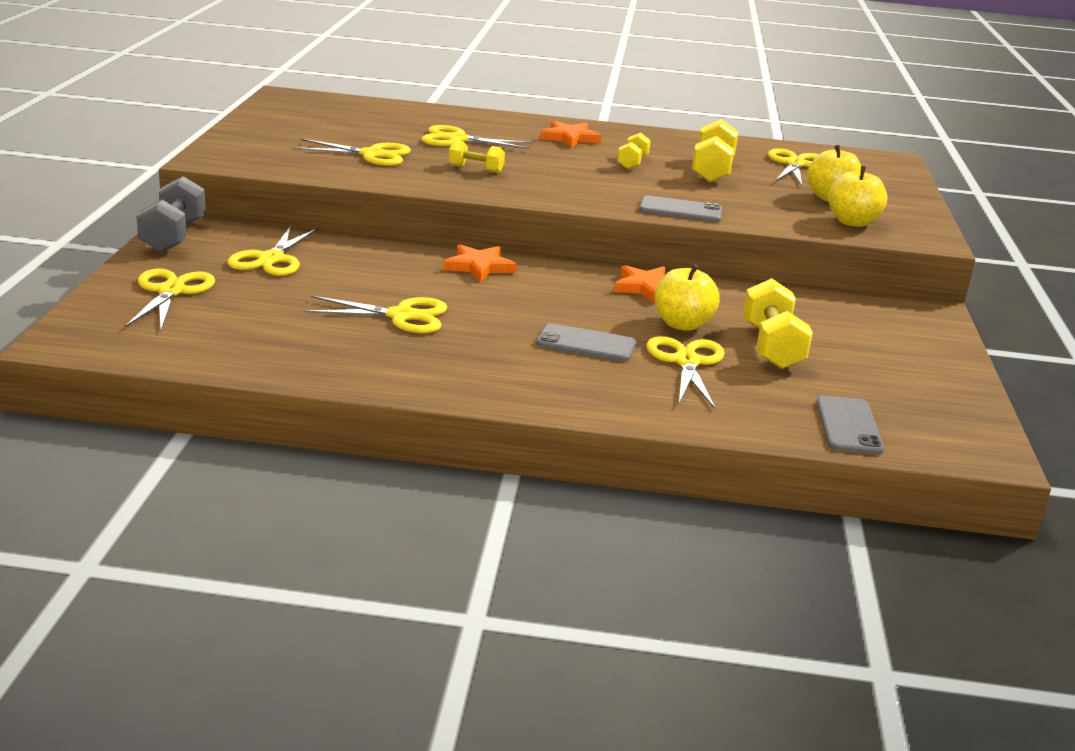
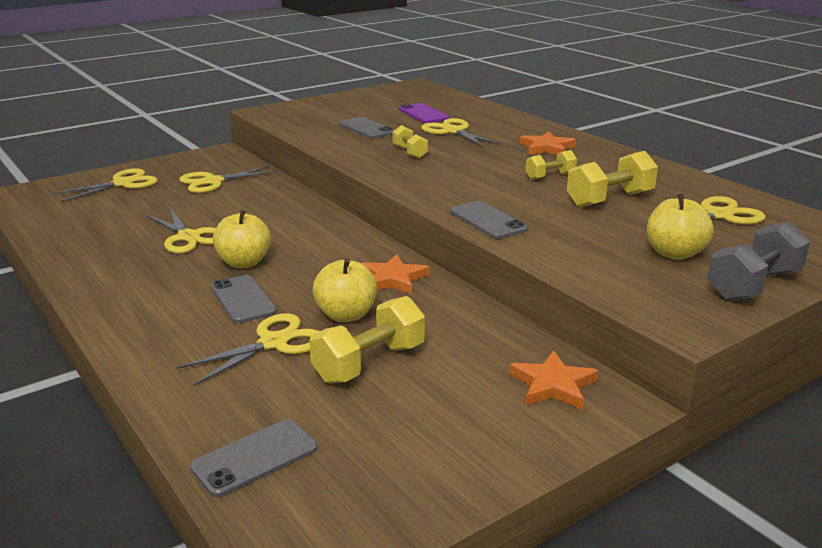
camera: 50 degrees right, 0 degrees up
(173, 236) = (201, 155): grey dumbbell -> grey dumbbell (753, 285)
(372, 155) = (366, 128): yellow scissors -> grey phone
(383, 127) = (423, 114): none -> purple phone
(479, 267) = (315, 224): orange star -> orange star (553, 385)
(852, 222) = (636, 280): yellow apple -> yellow apple (244, 263)

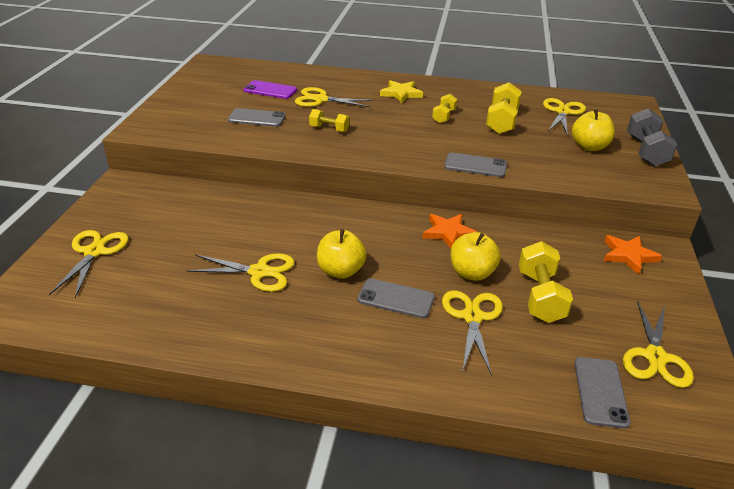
camera: 45 degrees left, 10 degrees up
(213, 182) = (175, 214): yellow scissors -> yellow scissors (655, 357)
(547, 148) = (401, 94): orange star -> yellow star

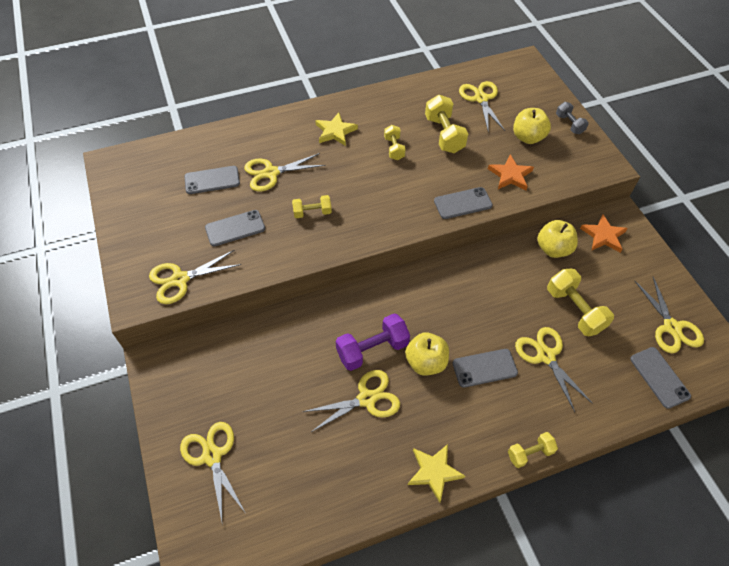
camera: 30 degrees left, 20 degrees up
(183, 130) = (180, 279): none -> yellow scissors
(265, 349) = (434, 472): none -> yellow star
(270, 90) = (212, 180): purple phone -> grey phone
(300, 243) = (372, 349): none -> purple dumbbell
(379, 382) = (529, 453): none -> yellow dumbbell
(448, 233) = (472, 277): orange star -> orange star (510, 175)
(472, 273) = (516, 311): yellow apple -> yellow apple (553, 249)
(646, 151) = (569, 124): grey dumbbell -> grey dumbbell, size x0.59

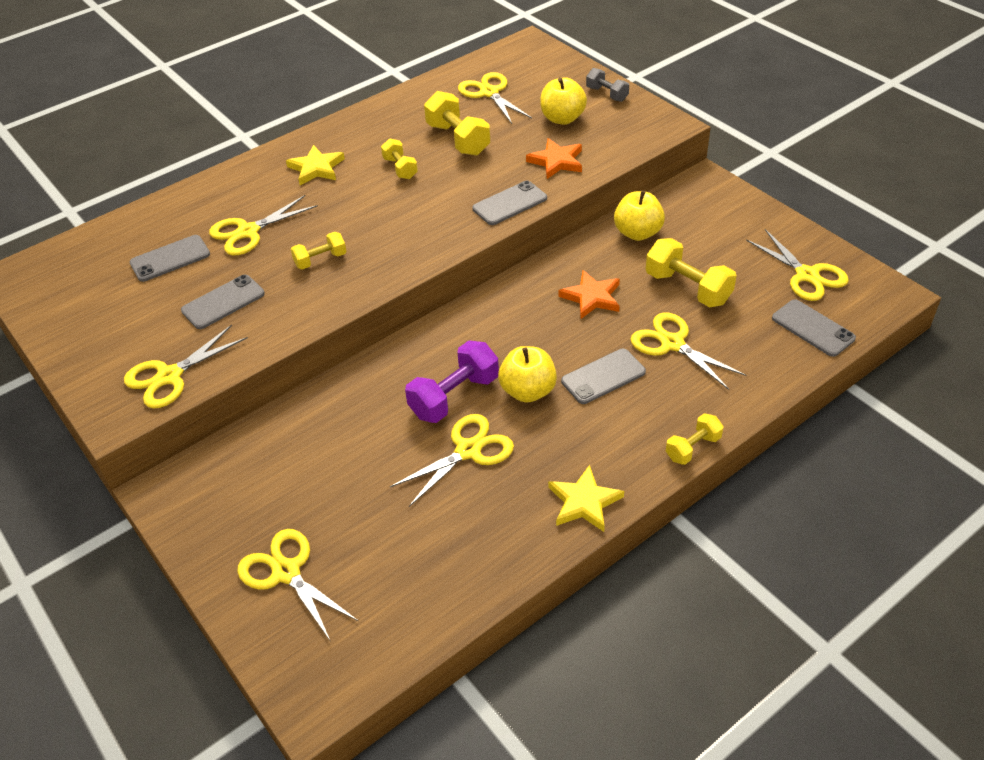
camera: 15 degrees left, 10 degrees down
(603, 236) = (692, 204): orange star -> orange star (592, 297)

